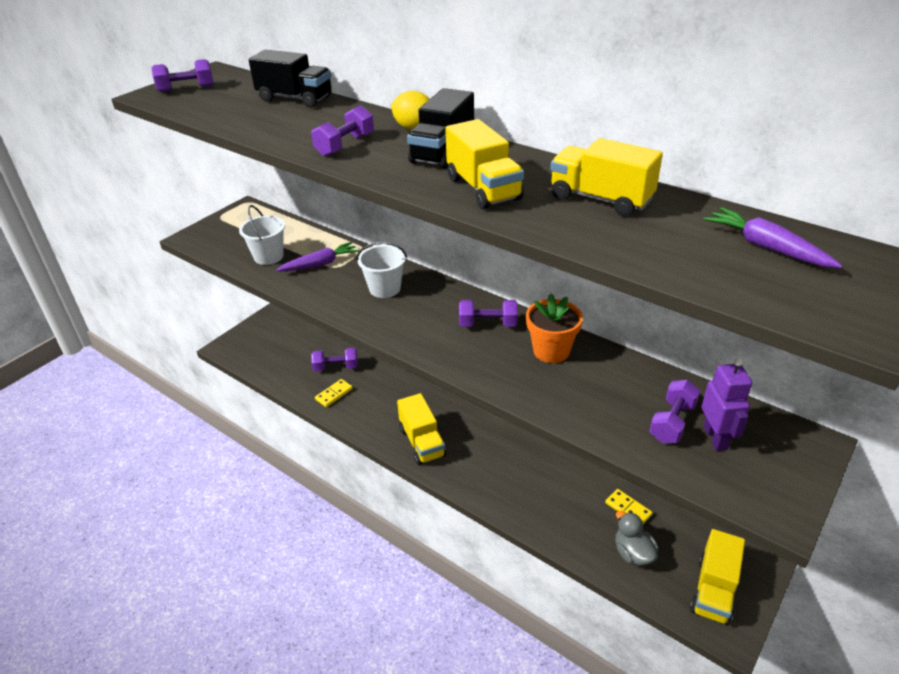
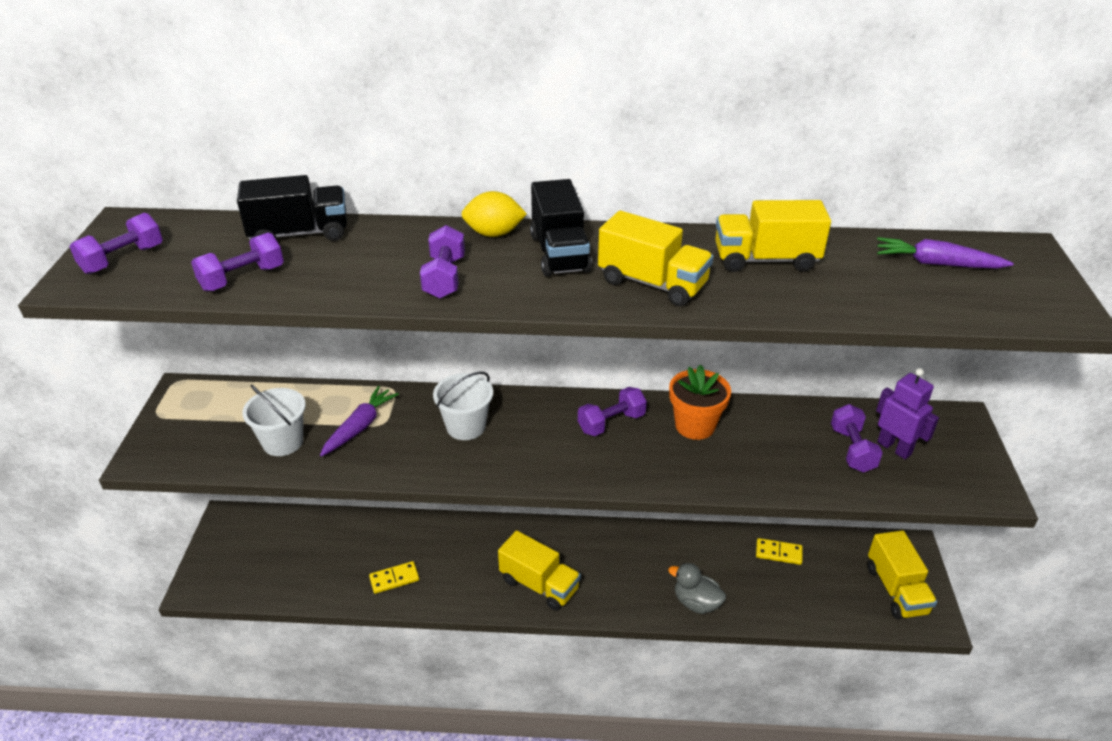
camera: 35 degrees left, 0 degrees up
(334, 394) = (394, 579): yellow domino -> yellow domino turned 60 degrees clockwise
(336, 367) = (369, 546): purple dumbbell -> purple dumbbell (242, 278)
(633, 553) = (814, 592): grey duck -> grey duck (696, 602)

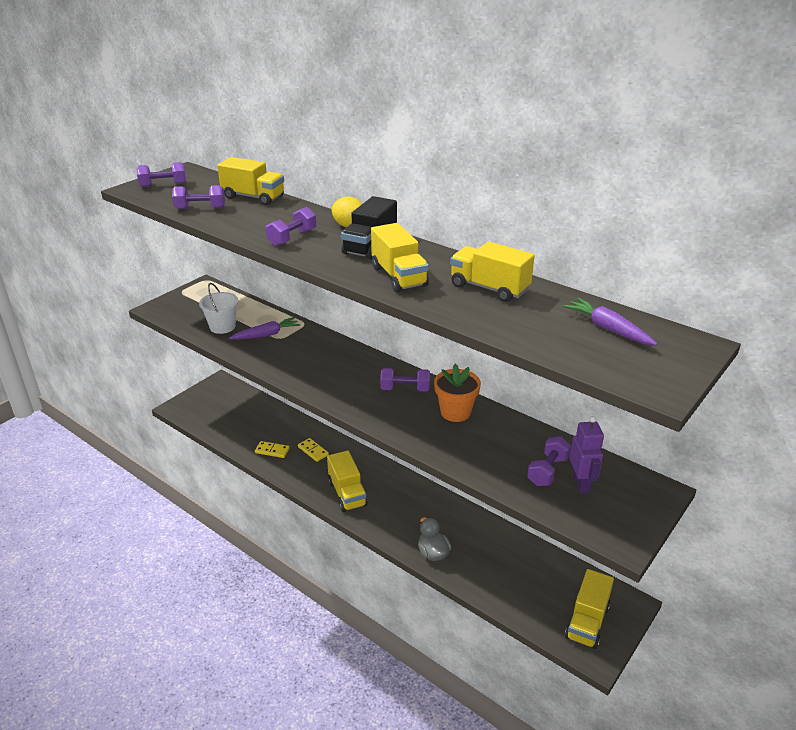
camera: 35 degrees right, 5 degrees down
(299, 234) = (253, 197): black truck -> yellow truck
(466, 426) = (320, 357): white bucket -> none
(778, 553) = (521, 554): yellow domino -> yellow domino (313, 451)

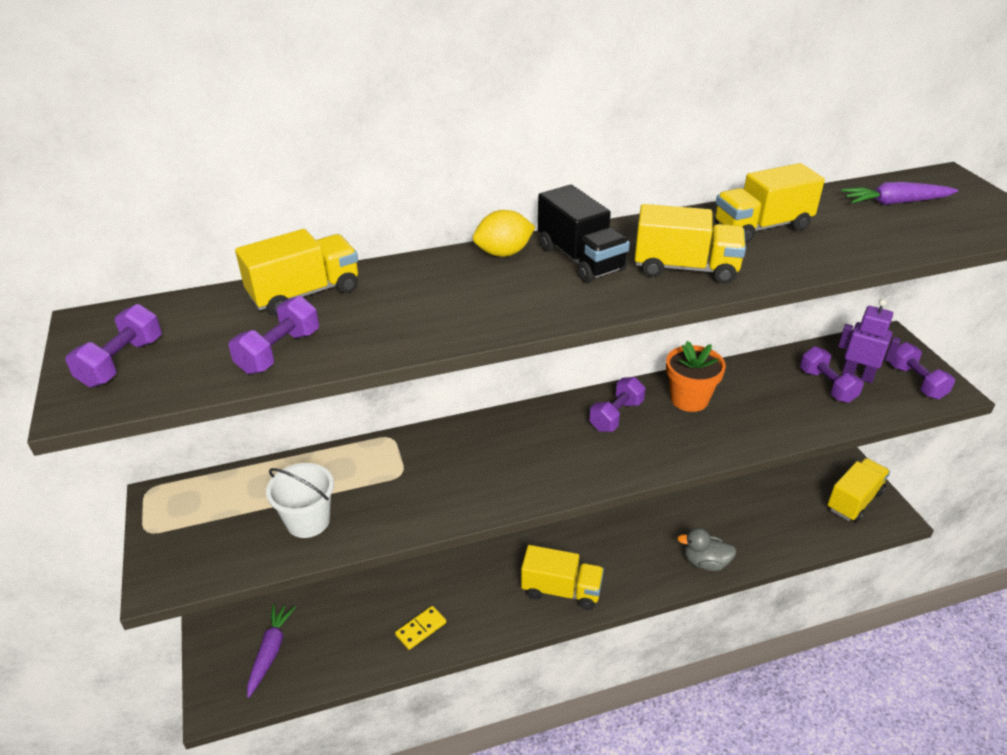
camera: 55 degrees left, 5 degrees up
(266, 335) = (380, 484): purple carrot -> purple carrot (270, 652)
(292, 238) = (491, 305): purple dumbbell -> purple dumbbell (916, 382)
(313, 451) = (458, 586): yellow domino -> none
(587, 622) = (854, 500): yellow truck -> yellow truck turned 105 degrees counterclockwise

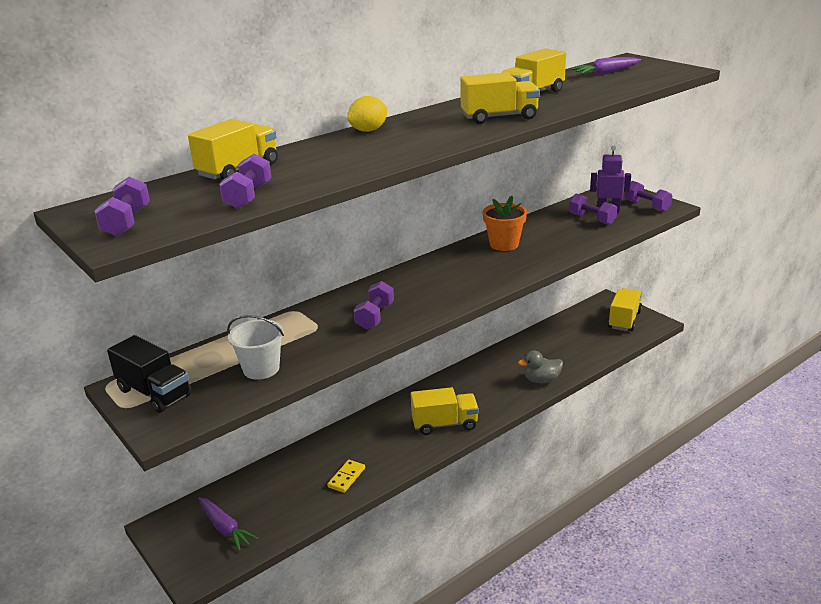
camera: 20 degrees left, 10 degrees down
(270, 652) = (225, 528): purple carrot -> purple carrot turned 150 degrees clockwise
(580, 259) = (425, 124): black truck -> black truck (154, 393)
(616, 416) = (458, 263): purple dumbbell -> purple dumbbell (375, 316)

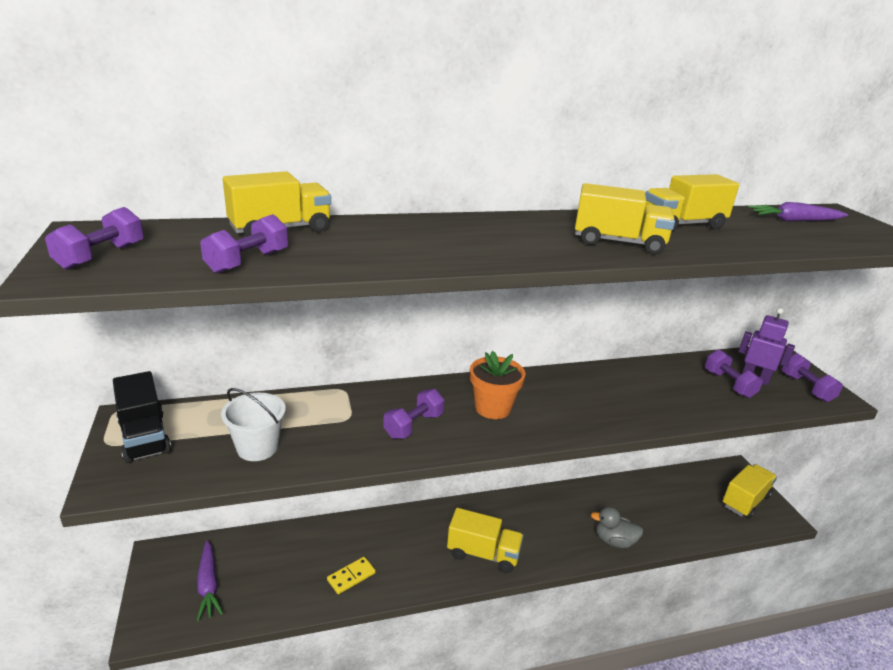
camera: 20 degrees right, 0 degrees up
(368, 130) = (459, 221): yellow lemon -> none
(504, 244) = (608, 384): orange flower pot -> orange flower pot (493, 408)

